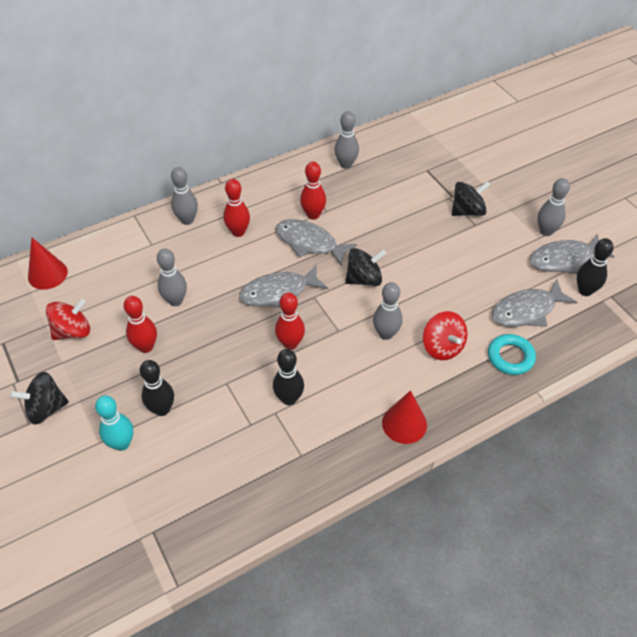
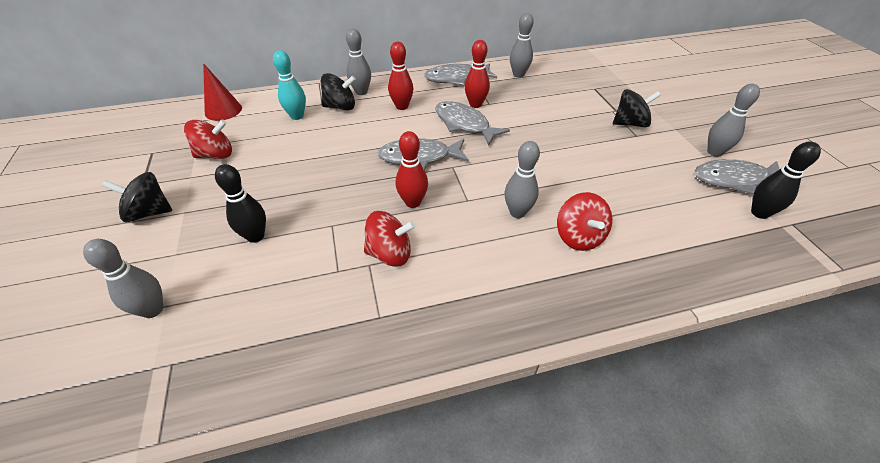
camera: 15 degrees right, 5 degrees down
(122, 443) = (197, 260): turquoise bowling pin -> turquoise bowling pin (297, 116)
(146, 347) = (272, 179): red bowling pin -> none
(175, 301) = (320, 147): grey bowling pin -> grey bowling pin (153, 310)
(289, 399) = (390, 254): black bowling pin -> red spinning top
(364, 279) = (508, 161): black spinning top -> black spinning top (340, 107)
(404, 423) = (513, 309): red cone -> none
(510, 357) = (660, 263): turquoise ring -> none
(527, 310) = (686, 220): grey fish -> grey fish (456, 78)

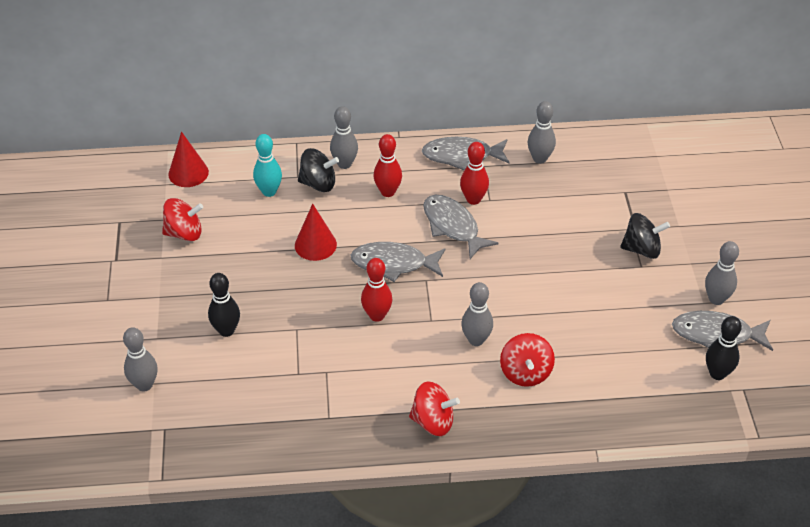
camera: 10 degrees right, 0 degrees up
(149, 212) = (128, 292): black spinning top -> none
(343, 150) = (315, 245): none -> red cone
(390, 254) = (346, 364): red spinning top -> red spinning top (433, 422)

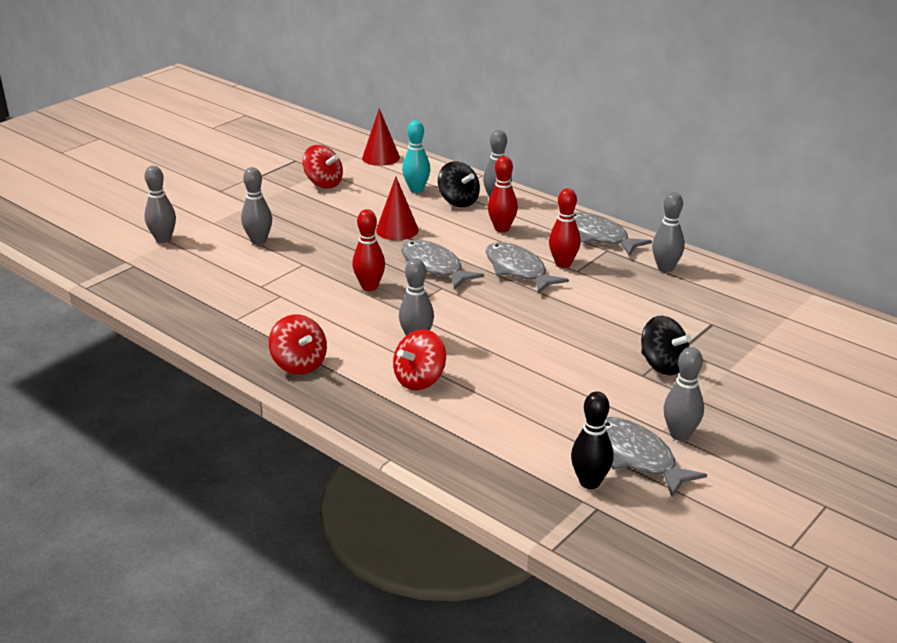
camera: 45 degrees right, 15 degrees down
(226, 330) = (259, 241): black bowling pin -> grey bowling pin
(453, 226) = (518, 270): grey fish -> grey fish turned 45 degrees counterclockwise

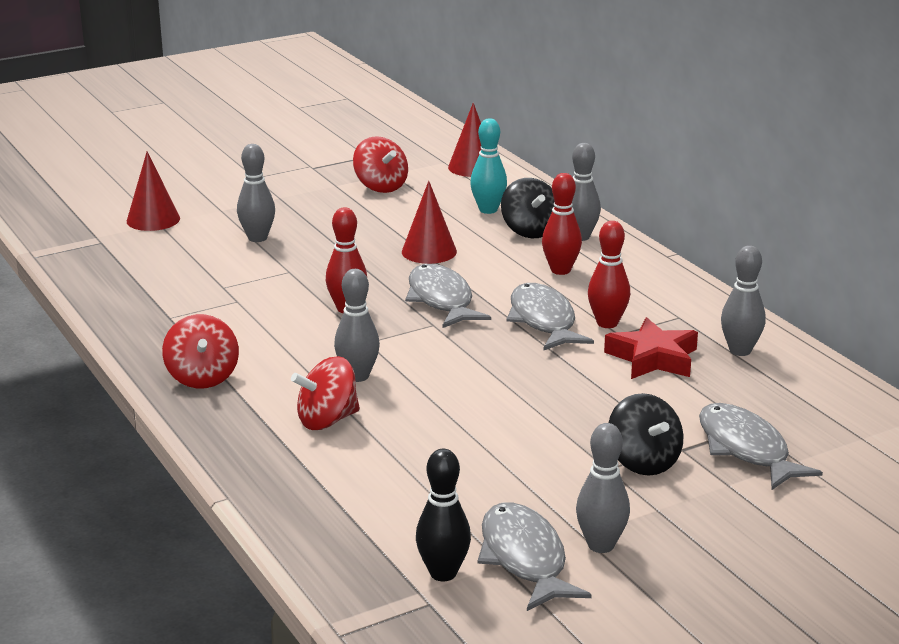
camera: 20 degrees right, 5 degrees down
(163, 239) = (153, 219): grey bowling pin -> red cone
(598, 237) = (679, 299): grey fish -> grey fish (746, 449)
(613, 285) = (653, 358): none -> red star

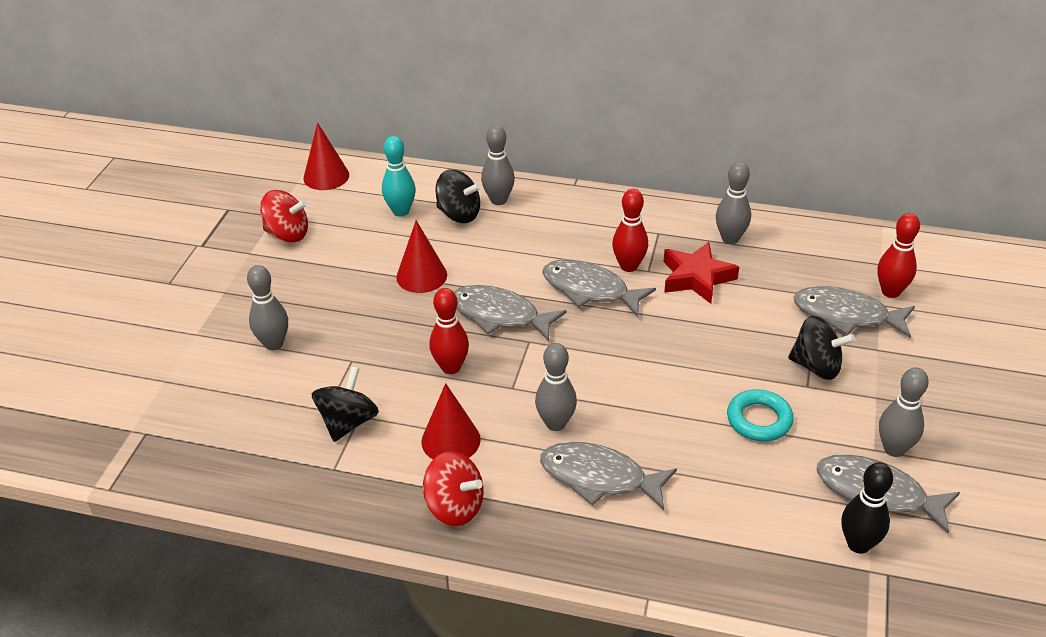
camera: 45 degrees left, 15 degrees up
(153, 219) = (153, 380): red cone -> red cone (451, 440)
(223, 300) = (348, 422): none -> black spinning top
(327, 420) = (599, 477): red spinning top -> grey fish
(519, 462) = (759, 420): none -> turquoise ring
(560, 270) = (532, 238): red bowling pin -> red bowling pin (890, 292)

